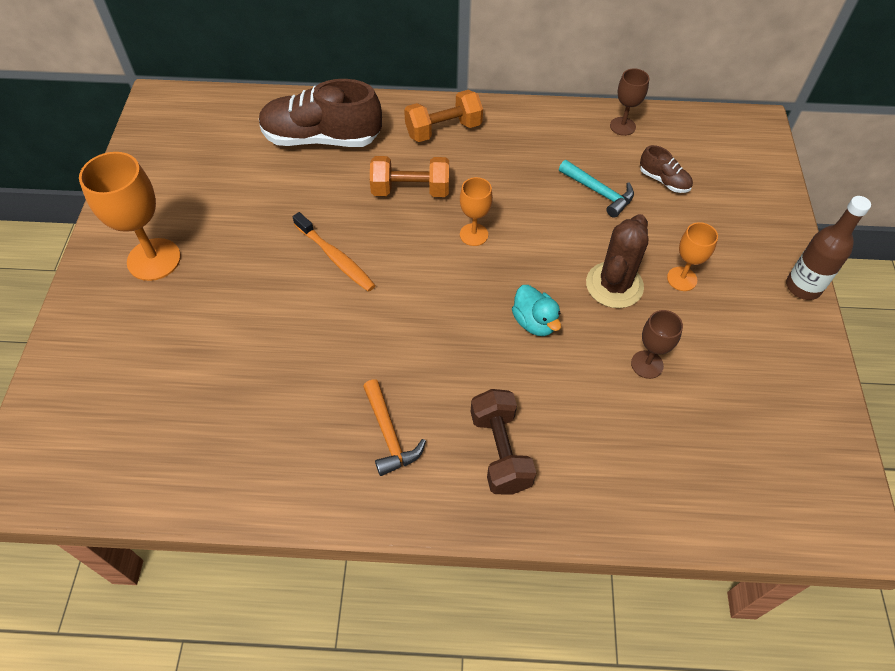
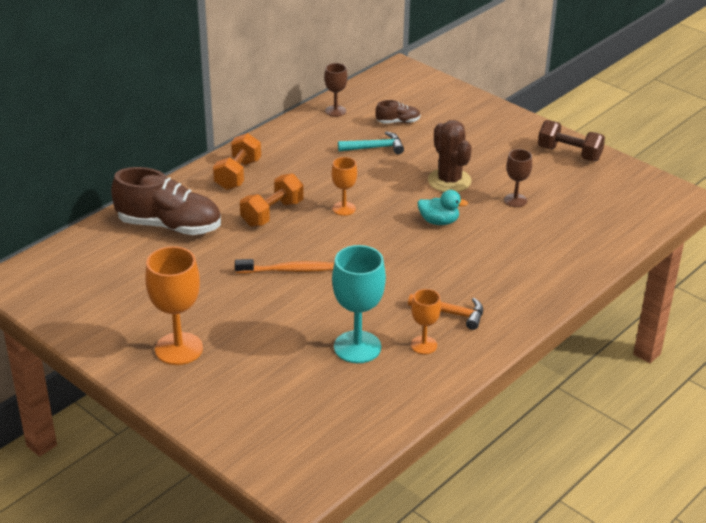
camera: 50 degrees left, 20 degrees down
(264, 389) = (357, 347): none -> turquoise goblet
(321, 138) = (169, 226): brown shoe -> brown shoe turned 120 degrees counterclockwise
(500, 451) = (510, 279): brown dumbbell -> brown dumbbell (569, 154)
(682, 279) = (474, 157): orange goblet -> orange goblet (423, 345)
(803, 287) = (530, 124): brown bottle -> none

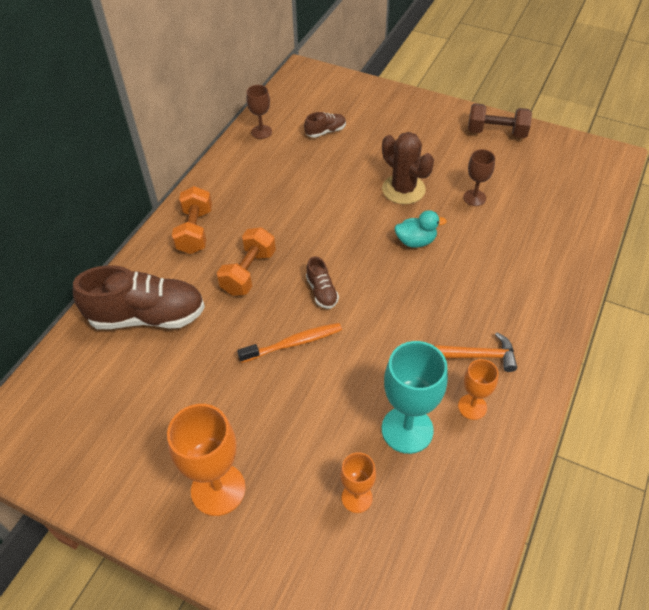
camera: 15 degrees left, 15 degrees up
(331, 240) = (322, 292): none -> brown shoe
(344, 208) = (317, 248): orange goblet -> orange goblet (357, 498)
(375, 148) = (317, 167): turquoise hammer -> none

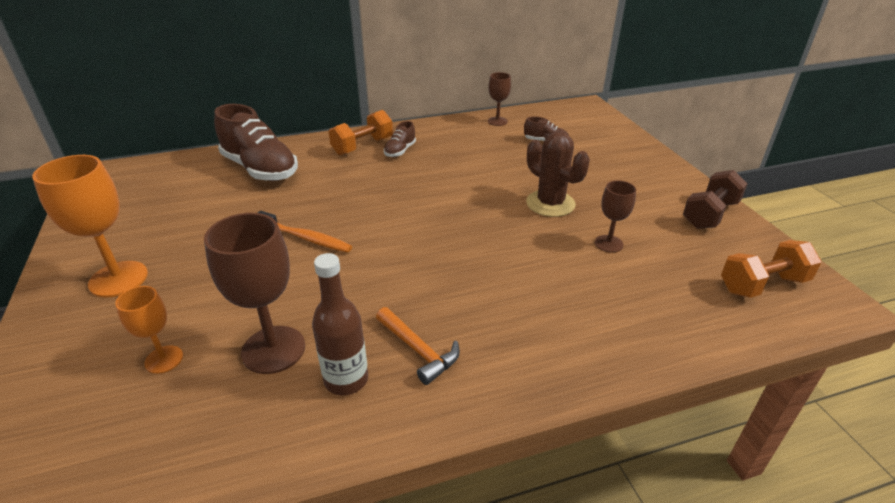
camera: 45 degrees right, 15 degrees down
(248, 272) = (353, 184): orange dumbbell -> orange dumbbell (762, 285)
(322, 292) = (377, 223): brown shoe -> brown shoe (400, 151)
(403, 189) = (550, 204): brown cactus -> brown cactus turned 45 degrees counterclockwise
(407, 429) = (273, 349): turquoise goblet -> brown goblet
(416, 241) = (503, 239): turquoise duck -> none
(472, 407) = (346, 380): orange goblet -> brown bottle
(496, 132) = (710, 214): brown dumbbell -> brown dumbbell turned 75 degrees clockwise

